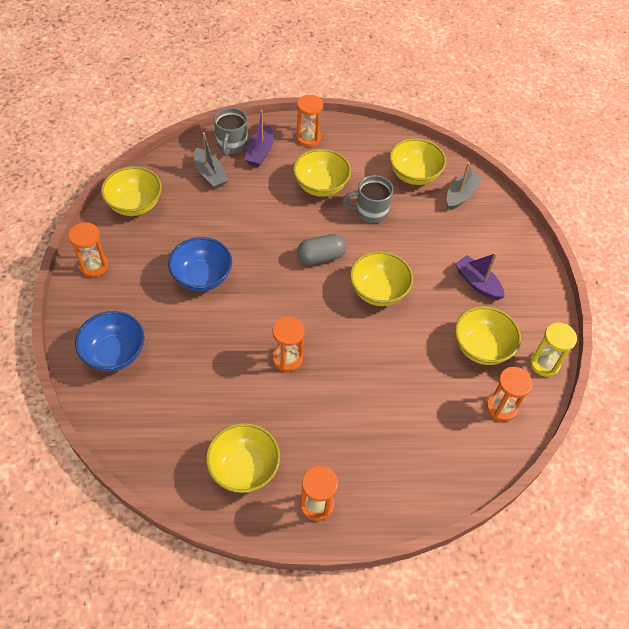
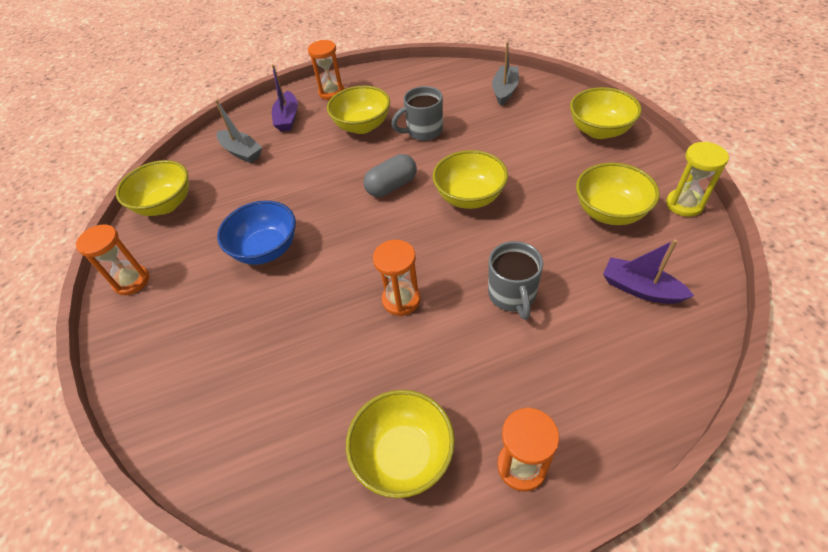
camera: 10 degrees left, 5 degrees down
(114, 353) = (182, 371): blue bowl -> none
(231, 145) = (255, 121): grey mug -> grey mug (512, 295)
(414, 175) = (450, 89): yellow bowl -> yellow bowl (599, 130)
(477, 283) = (567, 156): purple boat -> purple boat (640, 289)
(501, 407) = (670, 263): orange hourglass -> none

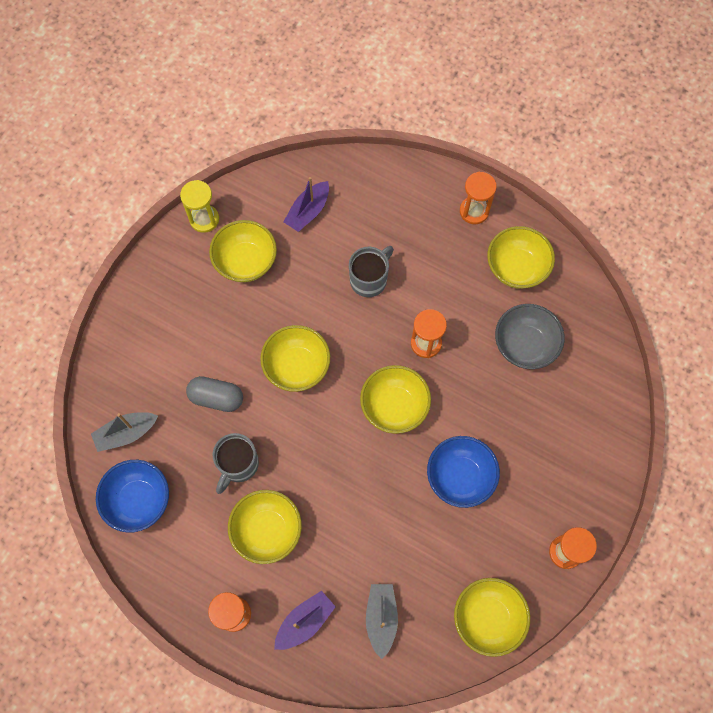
camera: 135 degrees left, 20 degrees up
(312, 388) = (525, 345): none -> grey bowl
(391, 186) = (327, 436): grey capsule -> grey capsule (216, 398)
(423, 131) = (238, 465): grey mug -> grey mug turned 90 degrees clockwise
(450, 81) = (139, 500): none -> blue bowl
(599, 130) = (144, 317): yellow bowl -> yellow bowl (394, 406)
(640, 289) = (308, 211): purple boat -> purple boat turned 45 degrees clockwise

